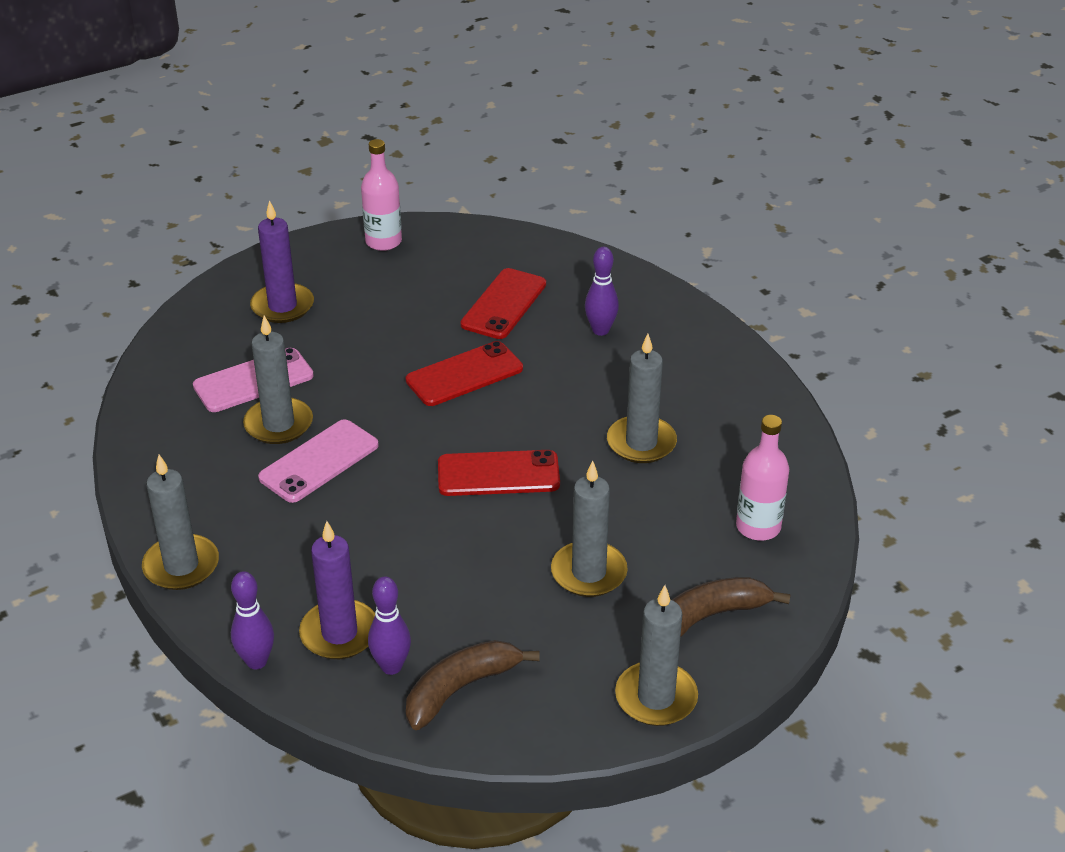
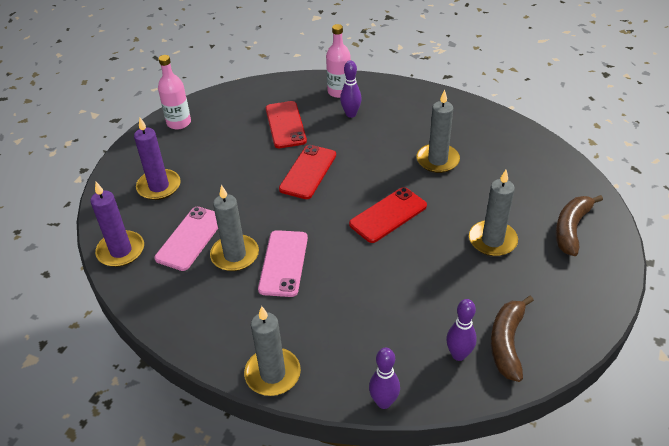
camera: 35 degrees left, 5 degrees up
(339, 633) = (409, 354): purple candle -> purple candle (121, 251)
(656, 697) = (598, 285): grey candle -> none
(758, 527) = (538, 172): pink bottle -> pink bottle (339, 91)

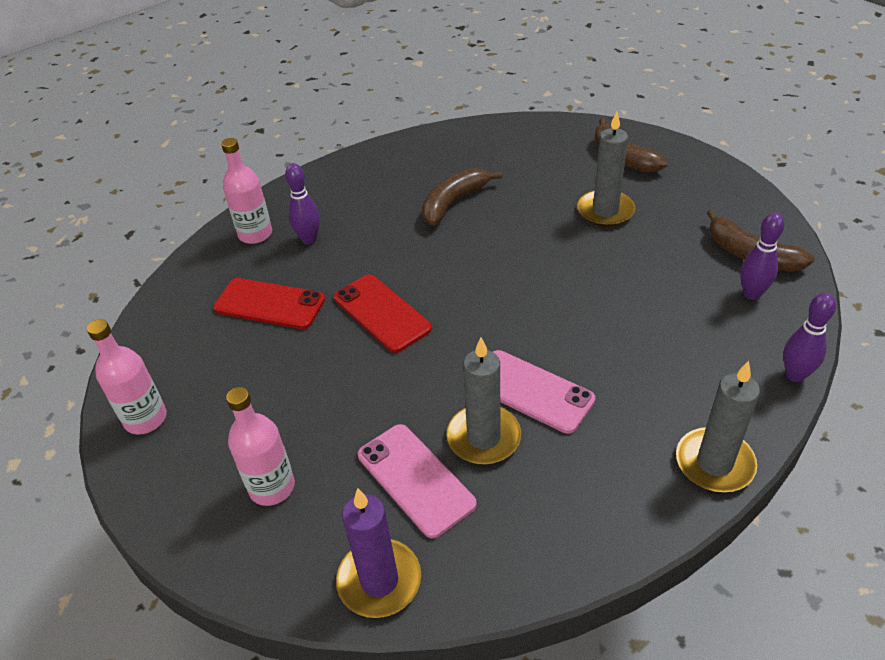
camera: 60 degrees left, 0 degrees up
(159, 186) = (272, 487): purple candle -> pink bottle
(388, 215) = (513, 271): red phone -> none
(437, 160) = (454, 202): grey candle -> brown banana

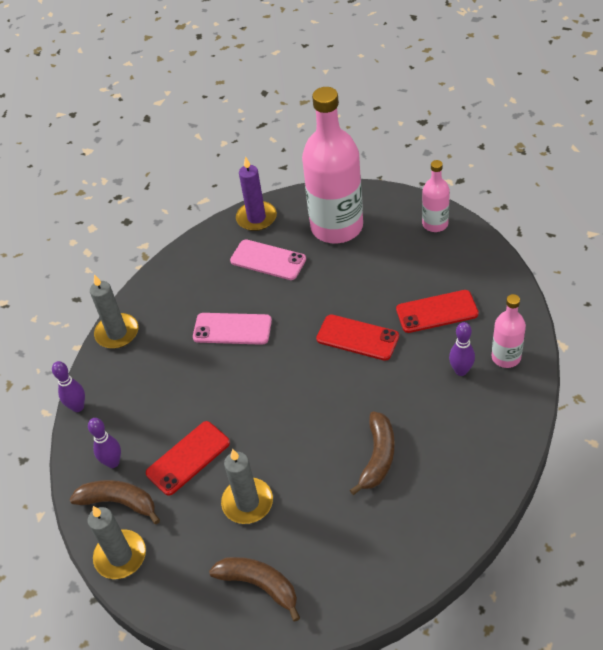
camera: 155 degrees right, 5 degrees up
(272, 487) = (336, 227): pink bottle -> pink bottle, size x2.06
(483, 437) = (245, 293): grey candle -> grey candle (120, 556)
(655, 267) = (188, 458): none -> red phone

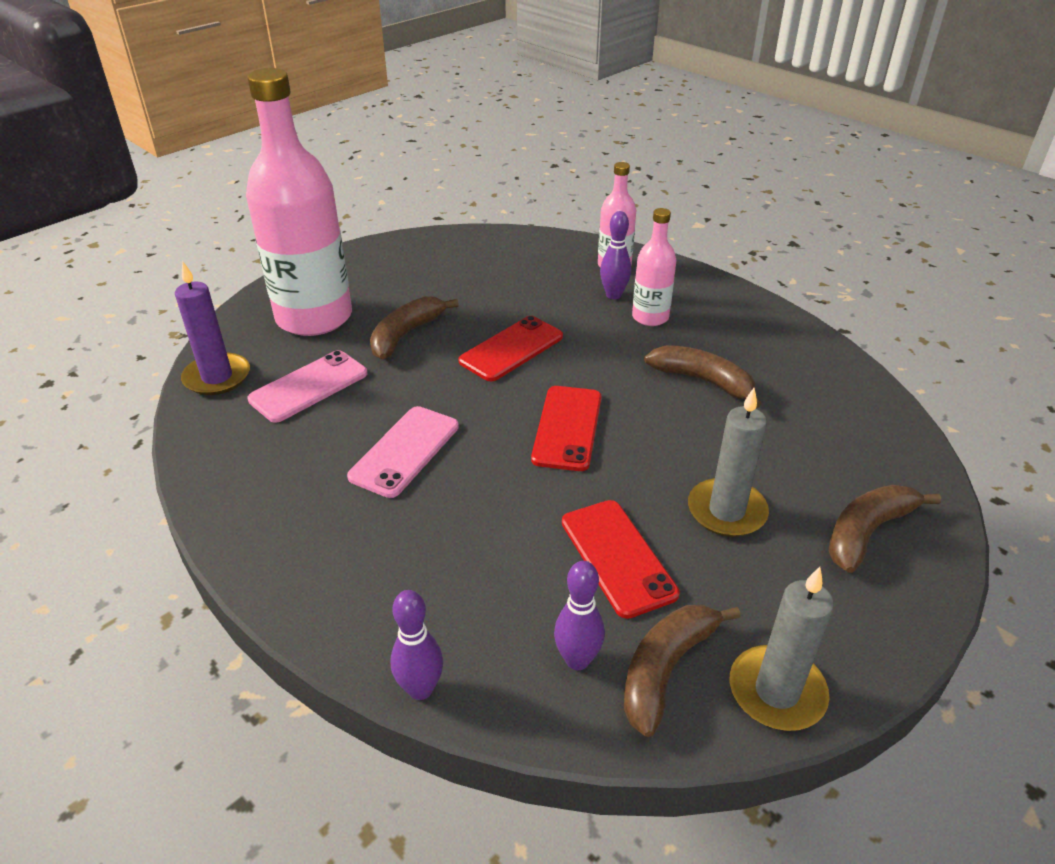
camera: 75 degrees left, 10 degrees down
(117, 333) = (293, 591): grey candle -> none
(343, 278) = (406, 335): none -> brown banana
(435, 224) = (388, 254): pink bottle -> pink bottle (650, 317)
(437, 311) = (518, 287): red phone -> red phone (567, 428)

